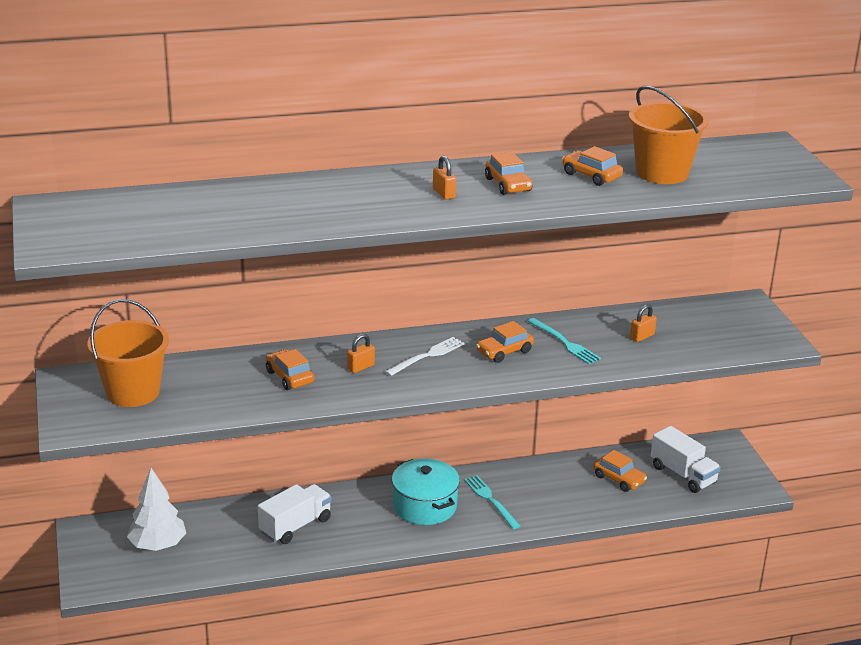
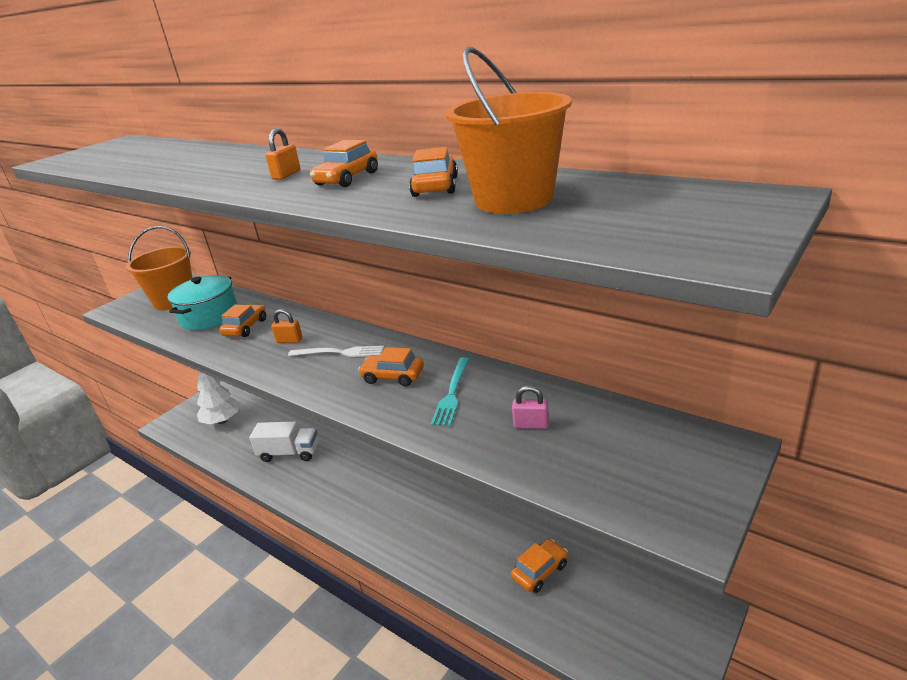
camera: 55 degrees right, 0 degrees up
(424, 506) = (371, 490): turquoise pot -> turquoise pot (209, 316)
(491, 500) = (416, 517): turquoise fork -> none
(619, 479) = (540, 571): orange car -> orange car turned 135 degrees counterclockwise
(642, 336) = (531, 425): orange padlock -> pink padlock
(683, 475) = (607, 612): white truck -> none

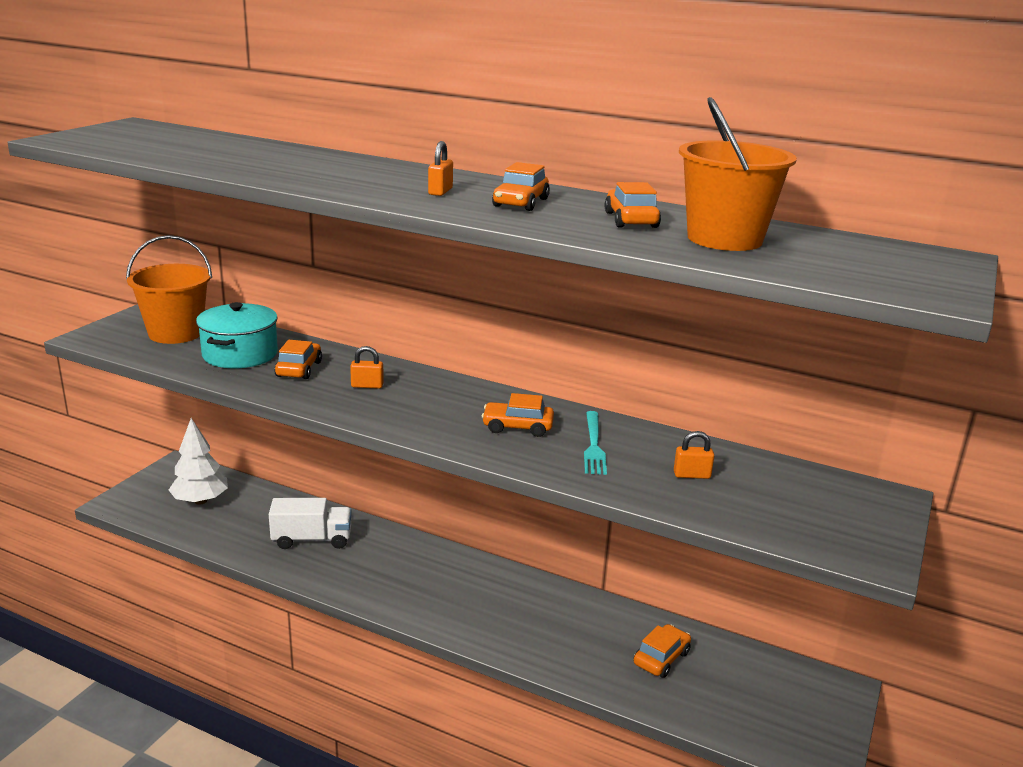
camera: 15 degrees left, 5 degrees down
(339, 353) = (439, 401): white fork -> none
(531, 425) = (691, 475): pink padlock -> orange padlock

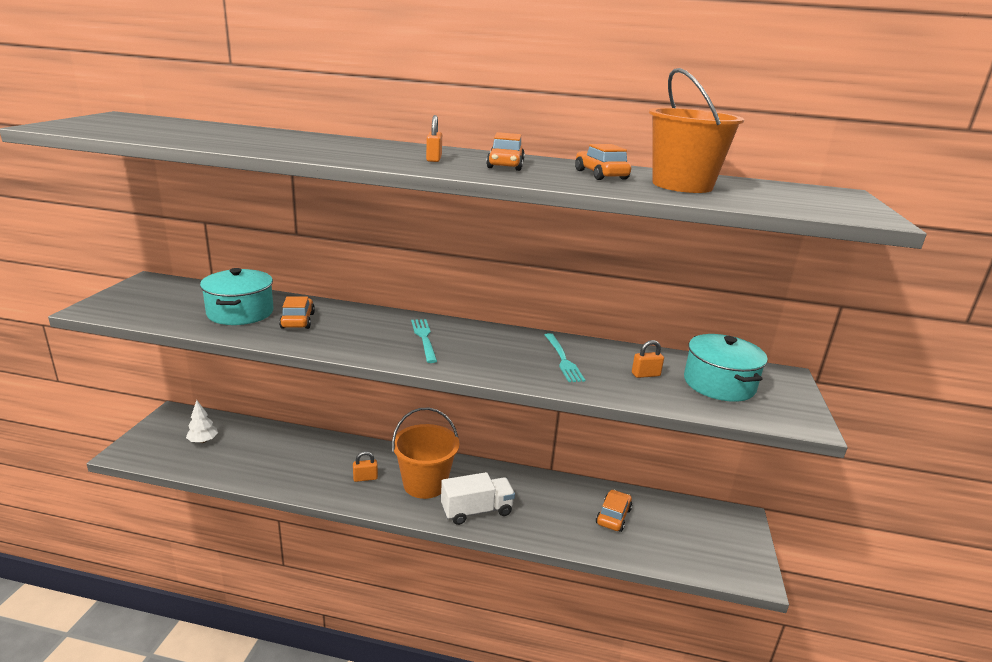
camera: 15 degrees left, 0 degrees up
(175, 333) = (174, 299): orange bucket -> orange bucket (425, 484)
(200, 501) = (203, 441): white tree -> white tree, size x0.61
(312, 539) = (310, 461): white truck -> white truck (476, 511)
(367, 386) = (362, 329): orange padlock -> orange padlock (365, 478)
(435, 403) = (424, 338): none -> turquoise fork
(517, 427) = (498, 351): orange car -> none
(785, 497) = (719, 384): none -> turquoise pot

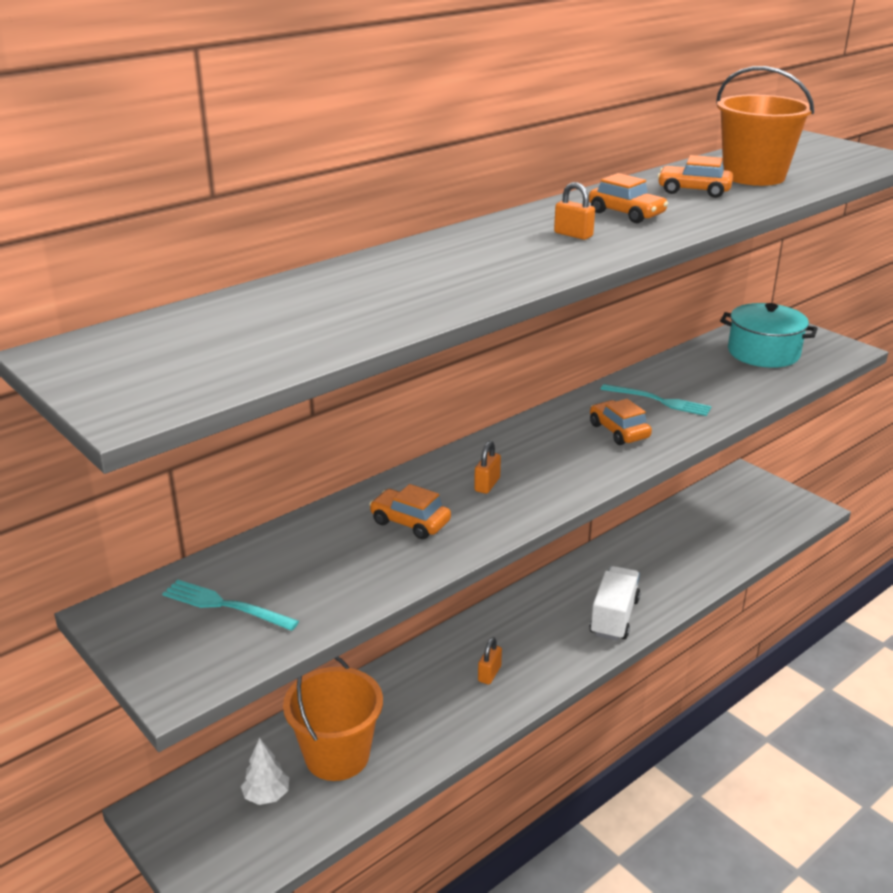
camera: 50 degrees left, 5 degrees up
(240, 312) = (337, 558): turquoise pot -> none
(424, 338) = (543, 456): turquoise fork -> turquoise fork (226, 605)
(425, 484) = (540, 633): orange bucket -> orange bucket (337, 756)
(613, 516) = (689, 539): orange car -> orange car (619, 431)
(645, 374) = (721, 376): orange padlock -> orange padlock (487, 484)

